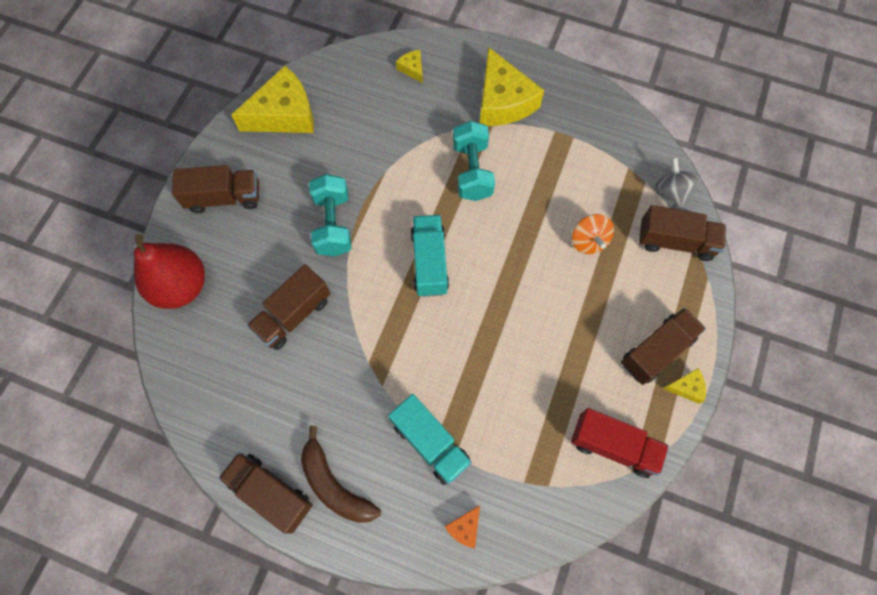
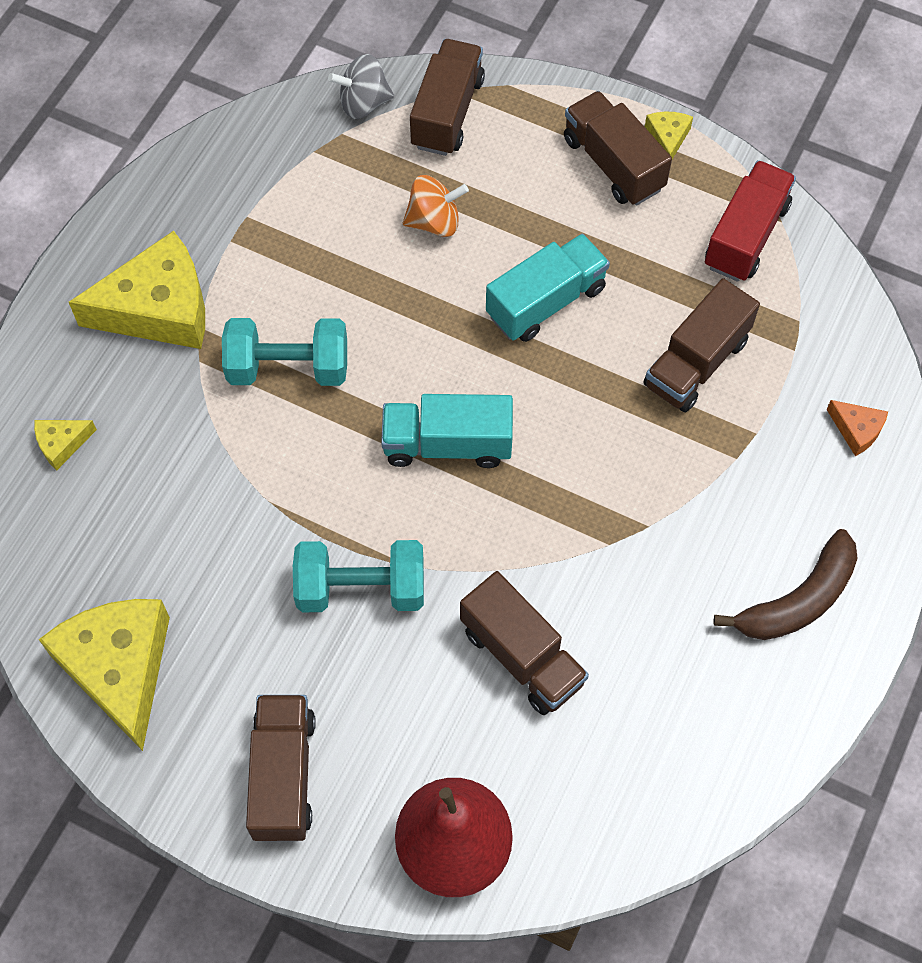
camera: 85 degrees left, 5 degrees down
(271, 493) = (810, 692): brown truck -> brown truck (696, 363)
(430, 443) = (738, 465): turquoise truck -> turquoise truck (546, 302)

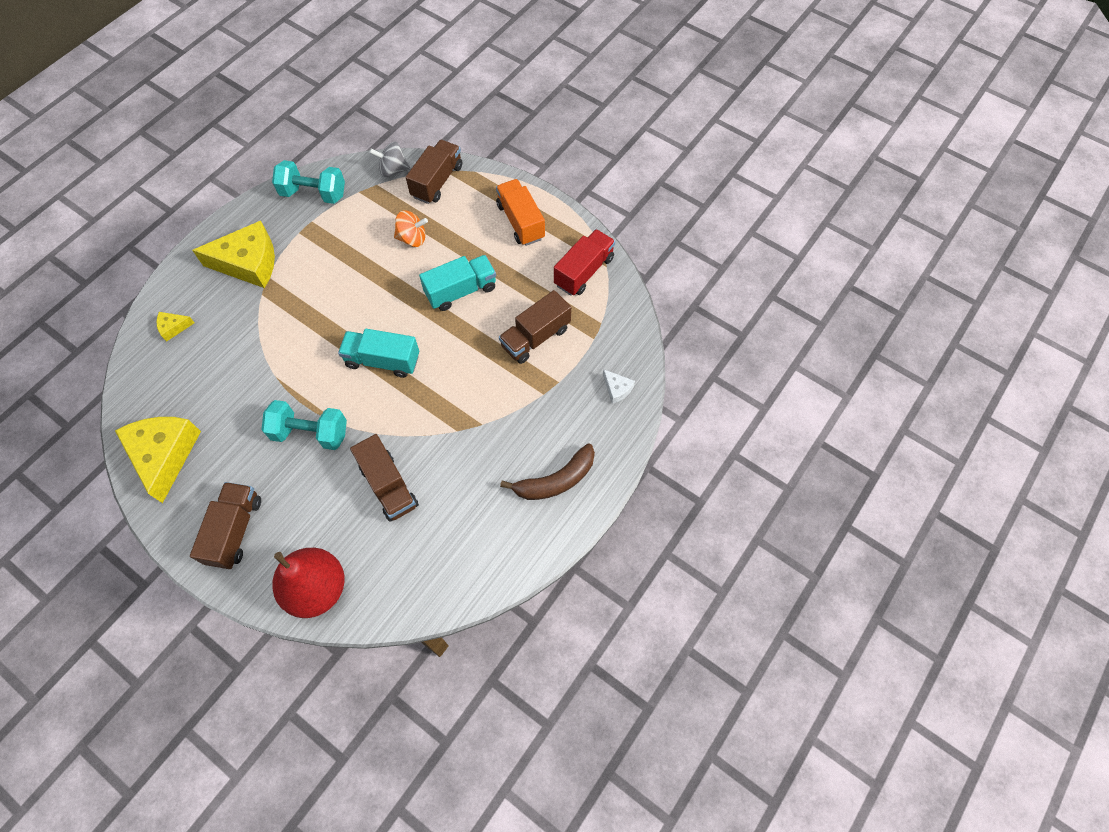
camera: 10 degrees right, 0 degrees up
(288, 368) = (308, 305): turquoise dumbbell -> turquoise dumbbell (314, 194)
(613, 164) = (520, 222): brown truck -> orange truck
(667, 138) = (555, 212): yellow cheese -> none
(857, 430) = (617, 389): orange cheese -> white cheese

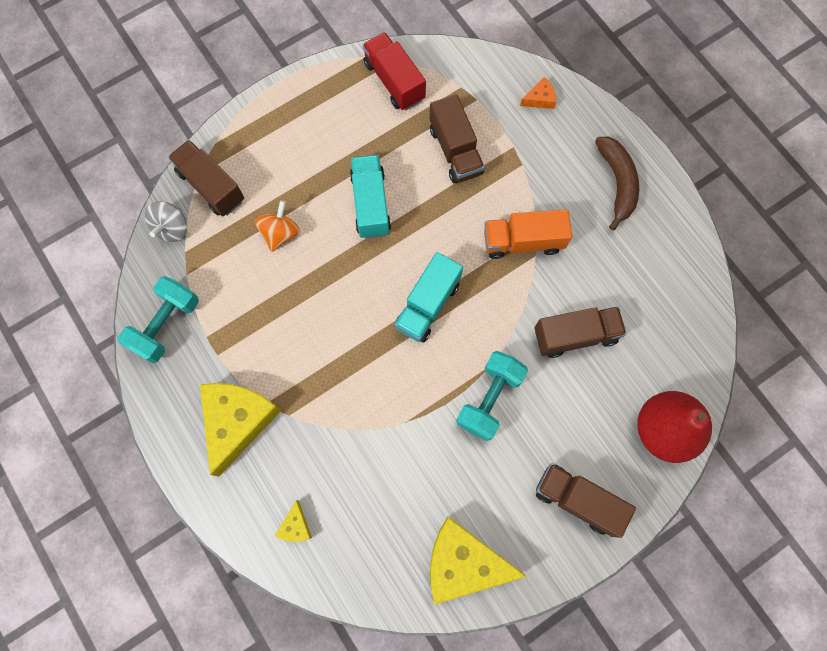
camera: 70 degrees left, 10 degrees up
(520, 222) = (305, 119): orange truck -> orange truck (523, 241)
(617, 389) = (540, 99): white cheese -> orange cheese

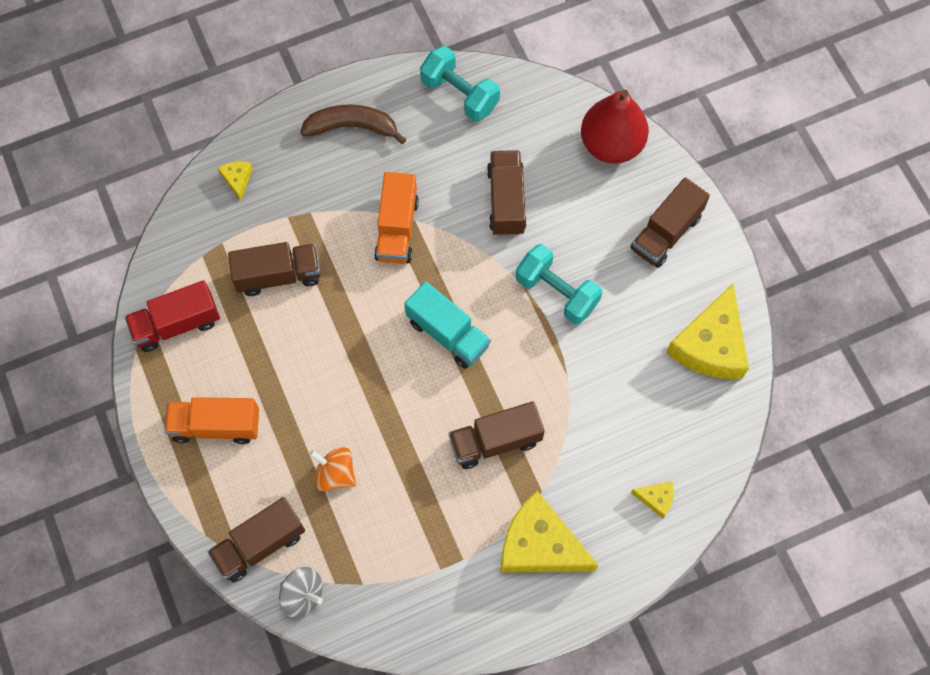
camera: 80 degrees left, 5 degrees down
(166, 325) = (418, 612): turquoise dumbbell -> turquoise dumbbell (460, 94)
(309, 131) = (216, 426): none -> orange truck
(330, 365) = (495, 441): none -> brown truck
(370, 204) = (321, 373): turquoise truck -> none
(540, 99) = (237, 179): orange cheese -> yellow cheese

